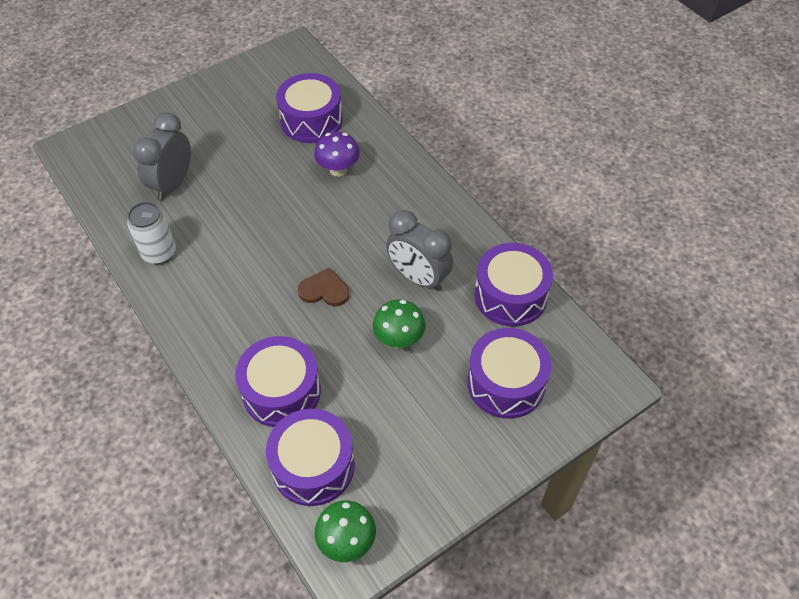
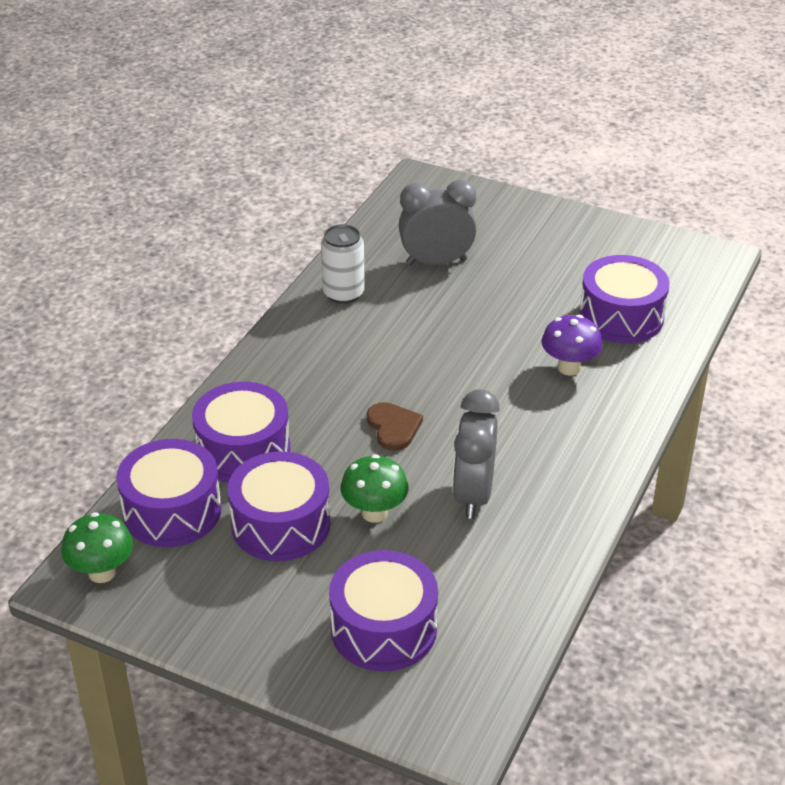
camera: 60 degrees right, 15 degrees down
(510, 295) = (514, 586): purple drum -> purple drum (281, 524)

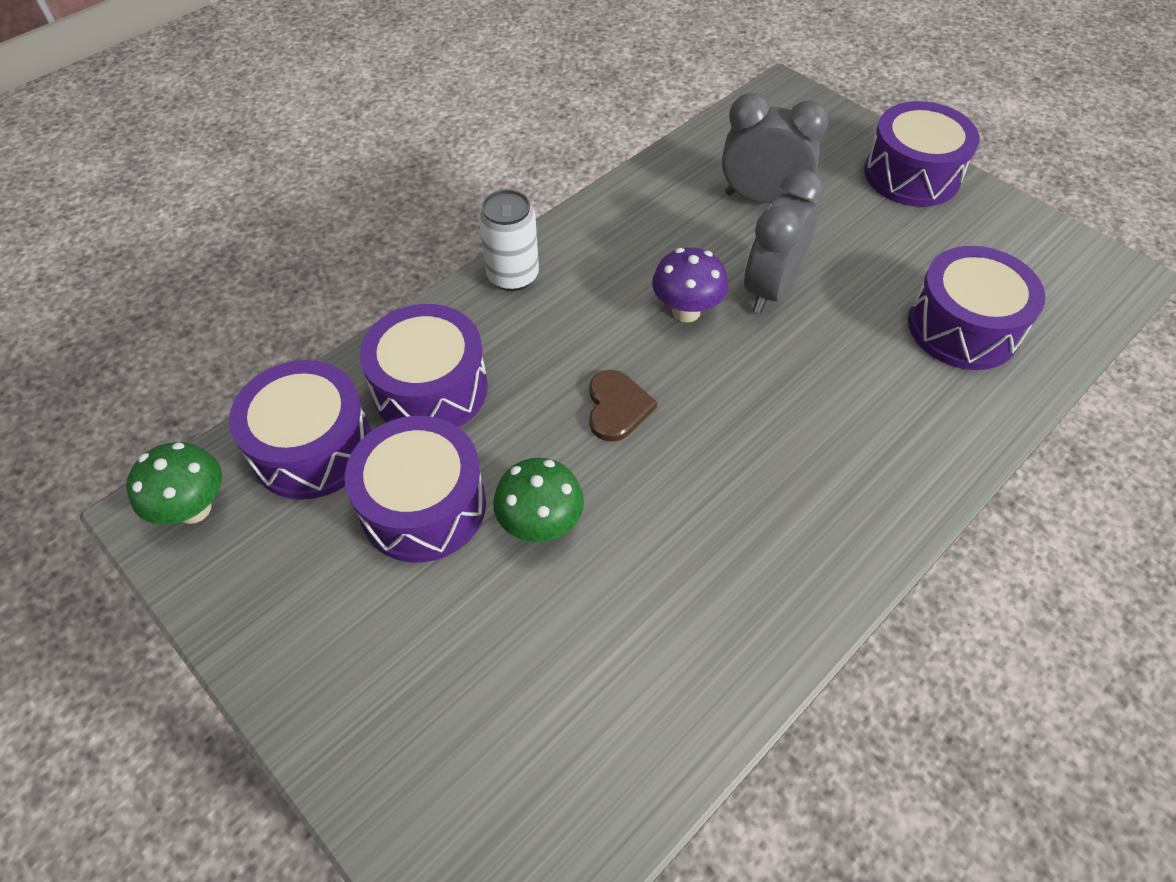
camera: 20 degrees right, 15 degrees up
(343, 293) = (637, 213): white can -> white can (513, 276)
(383, 629) = (473, 710): purple drum -> purple drum (911, 175)
(473, 495) = (673, 536): grey clock -> grey clock (770, 289)
(569, 367) = (869, 383): purple mushroom -> purple mushroom (686, 311)

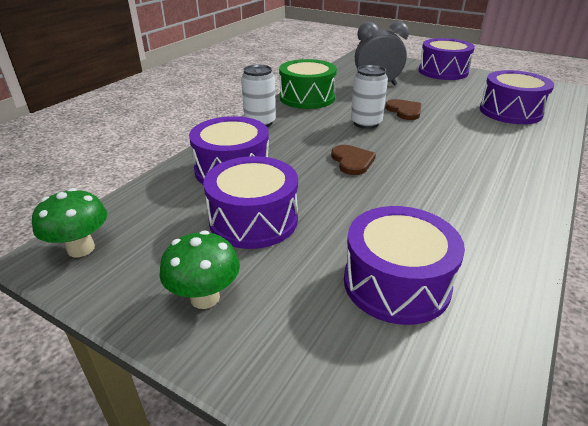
camera: 15 degrees left, 20 degrees down
(312, 447) = (162, 205): purple drum -> purple drum (396, 283)
(540, 525) = (337, 216): green mushroom -> green mushroom (205, 297)
(618, 217) = (307, 98): none -> green drum
(686, 311) = (366, 123): purple mushroom -> white can
(770, 289) = (404, 111): grey clock -> brown heart

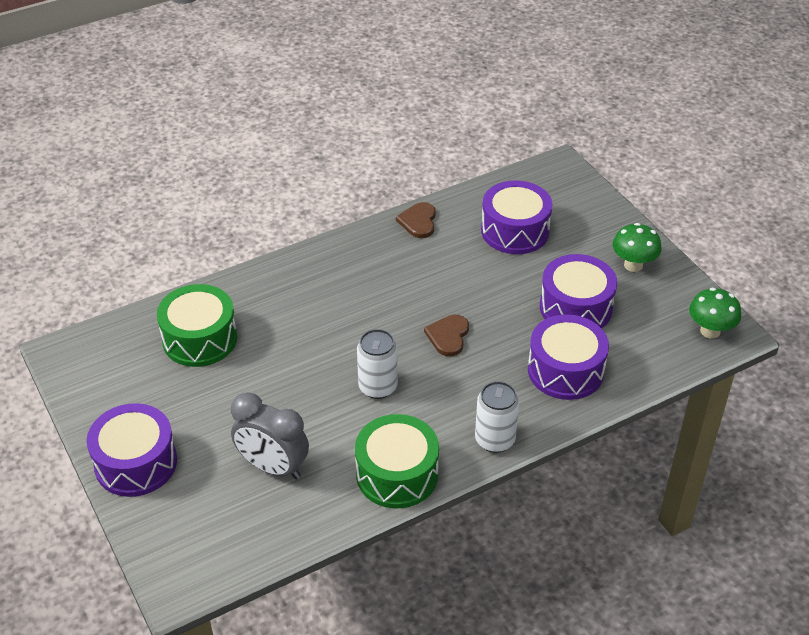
camera: 150 degrees left, 10 degrees up
(404, 111) = (310, 391): brown heart -> brown heart (418, 221)
(510, 111) = (200, 339): purple drum -> green drum

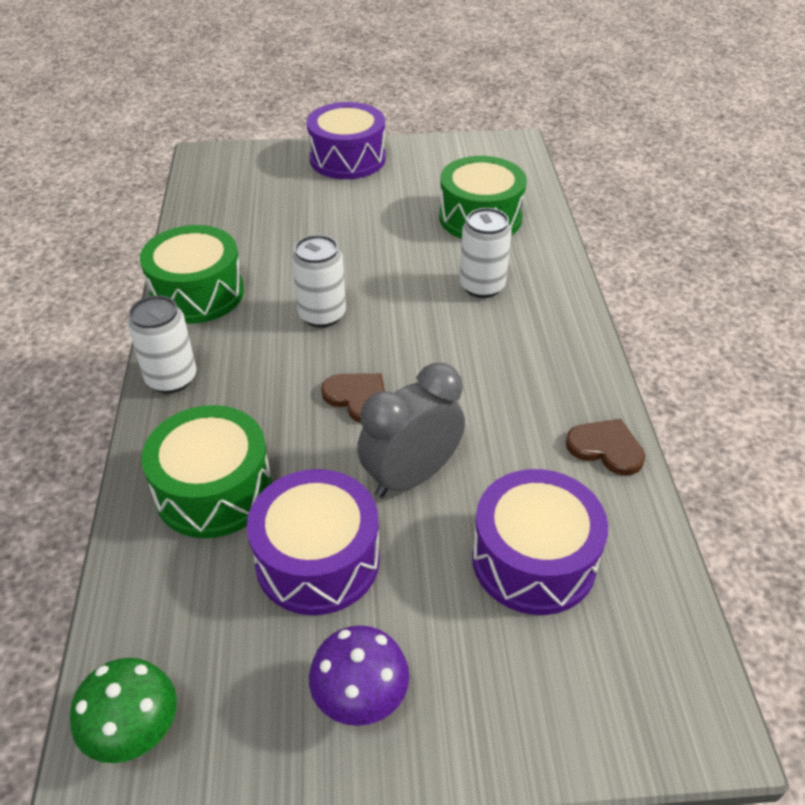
camera: 115 degrees right, 0 degrees up
(273, 467) = (277, 223): grey clock -> grey clock (411, 476)
(294, 312) = (482, 286): none -> white can
(565, 370) = (214, 490): purple drum -> green drum
(633, 265) = (361, 700): green mushroom -> purple mushroom

